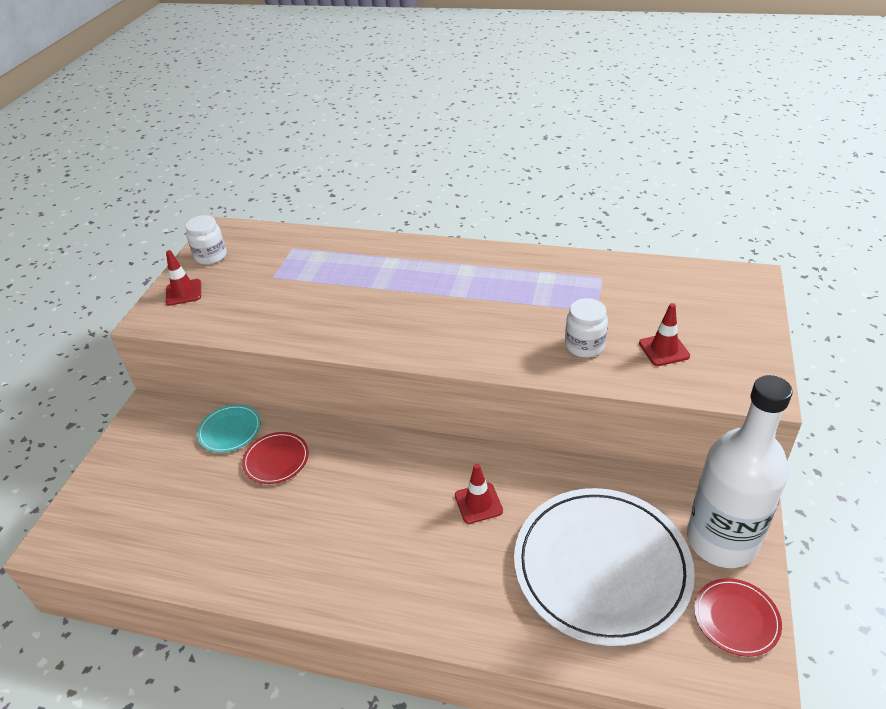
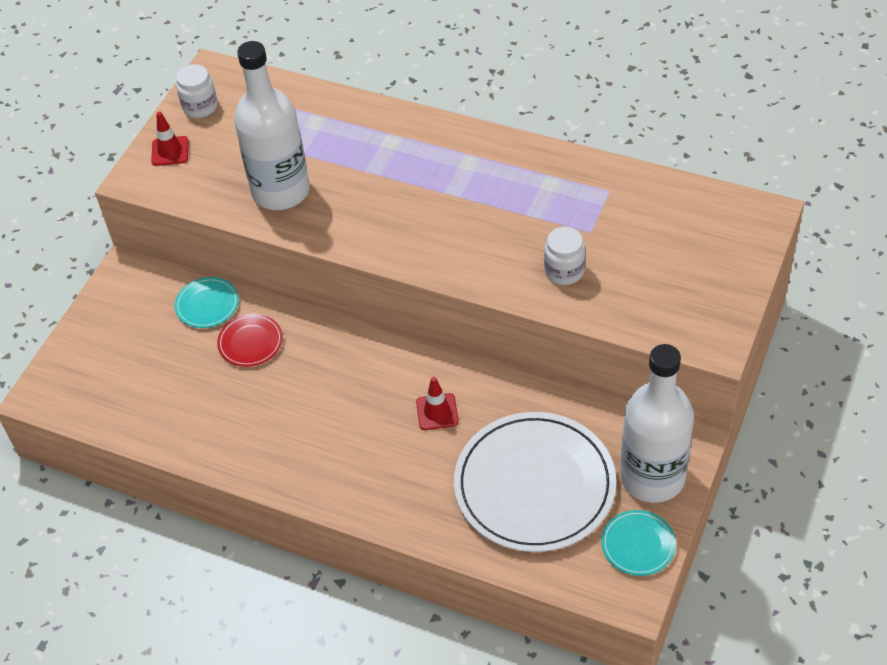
camera: 10 degrees right, 10 degrees up
(293, 312) = (281, 191): none -> white bottle
(664, 349) = (641, 286): red traffic cone -> none
(736, 618) = (638, 544): red plate -> turquoise plate

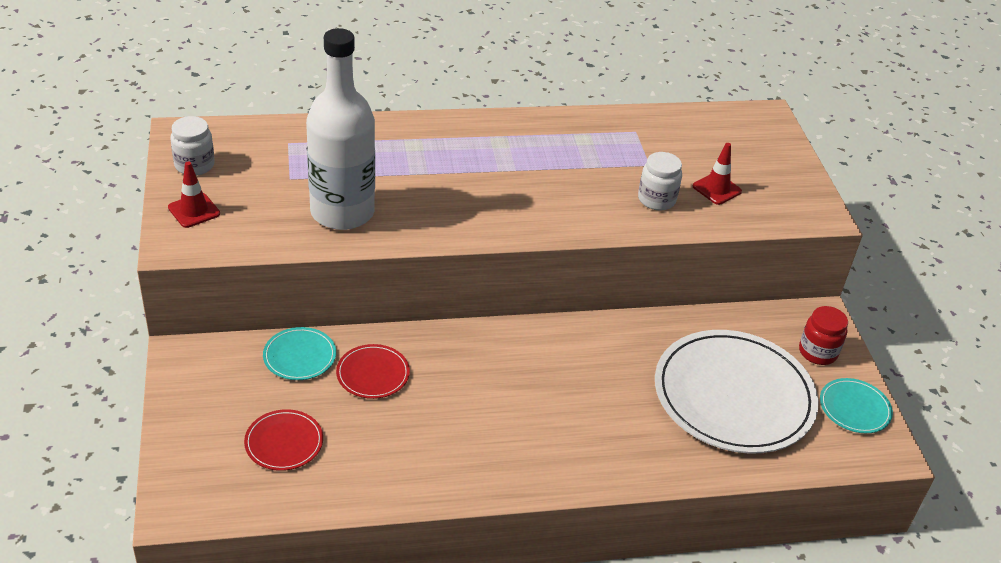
camera: 40 degrees left, 10 degrees down
(145, 374) = (284, 442): none -> red plate
(437, 412) = (600, 369): red traffic cone -> red traffic cone (716, 189)
(652, 477) = (817, 352): white bottle -> red jar

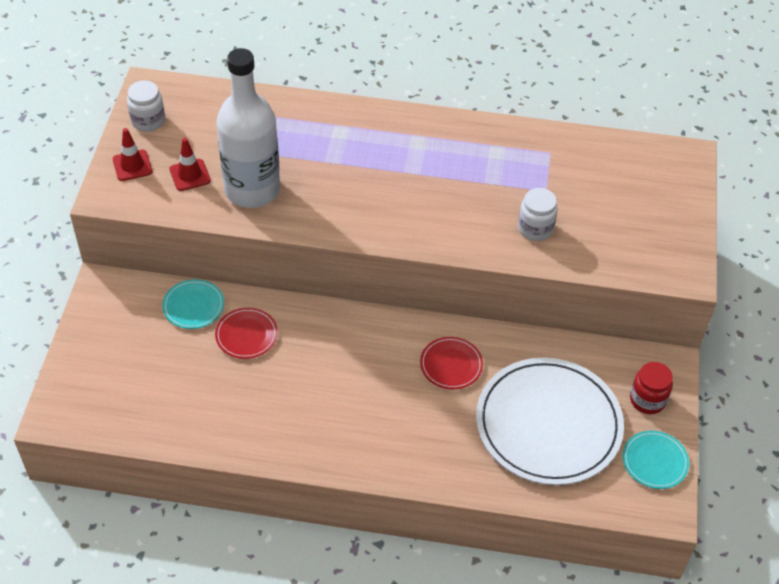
camera: 20 degrees right, 10 degrees up
(284, 442) = (154, 380): red plate -> red plate (451, 365)
(716, 189) = (598, 228): red traffic cone -> red traffic cone (190, 175)

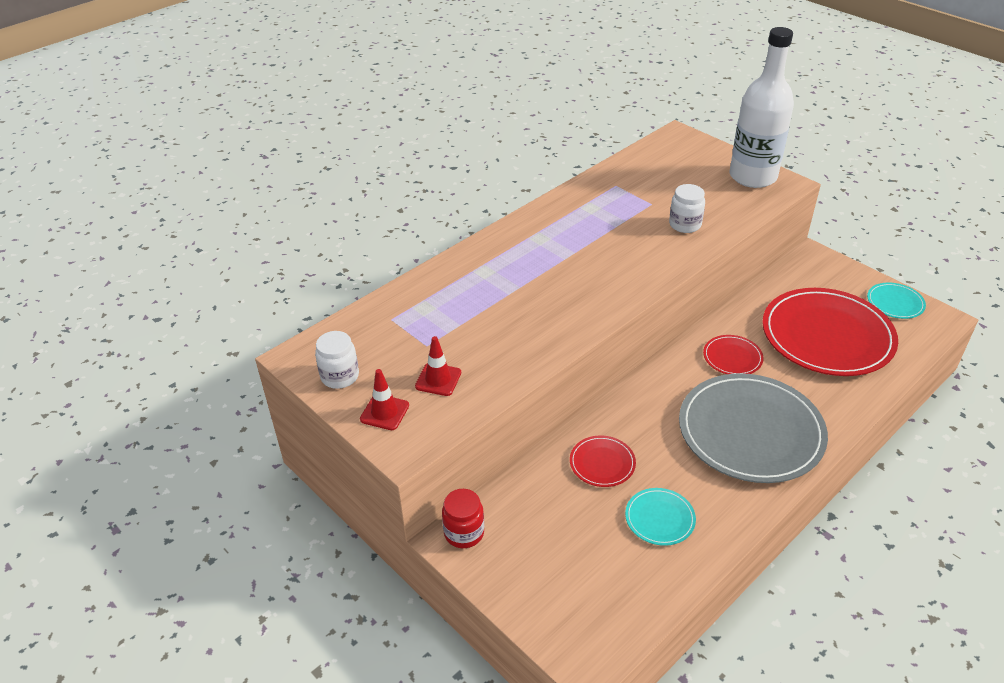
camera: 50 degrees left, 10 degrees down
(193, 306) = (537, 483): turquoise plate -> turquoise plate (660, 518)
(252, 189) = (497, 349): white bottle -> white bottle (753, 176)
(365, 417) = (750, 431): none -> grey plate
(548, 424) = (827, 336): white plate -> red plate
(647, 400) = (837, 280): red jar -> red jar (464, 533)

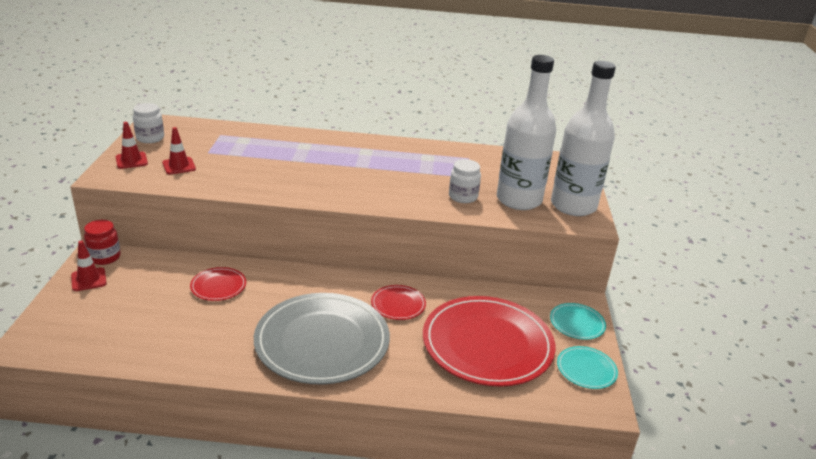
camera: 45 degrees right, 10 degrees down
(499, 563) = (88, 279): none -> red traffic cone
(660, 518) = (185, 330): turquoise plate -> turquoise plate (577, 323)
(718, 198) = (519, 200): none -> white bottle

